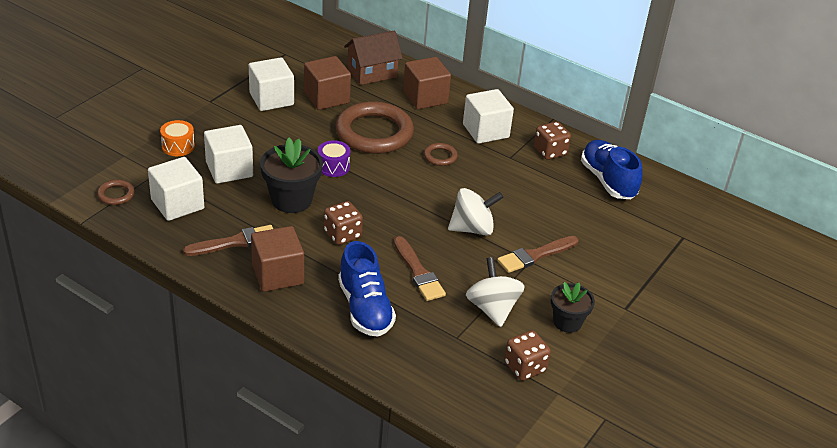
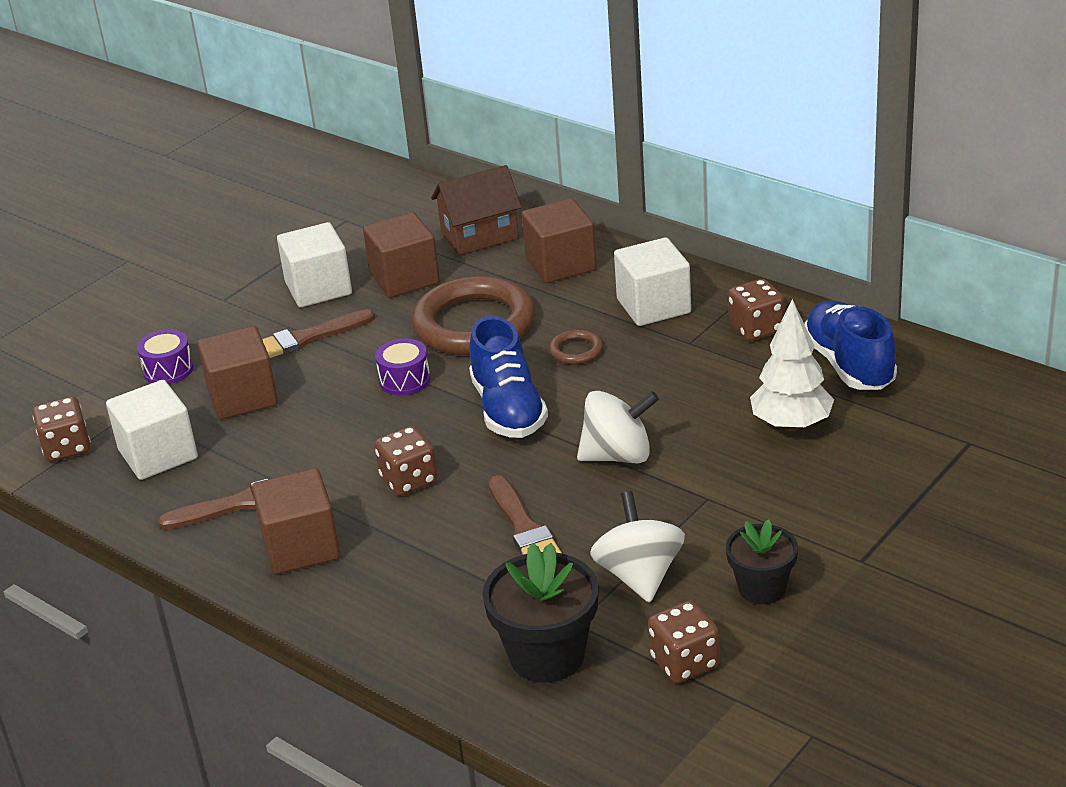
camera: 10 degrees right, 5 degrees down
(116, 194) = (67, 448): brown ring -> brown dice
(178, 146) = (168, 370): orange drum -> purple drum
(229, 169) = (242, 397): white cube -> brown cube
(291, 200) = (334, 434): black flower pot -> black flower pot (547, 655)
(365, 308) = (433, 589): blue shoe -> blue shoe (508, 409)
(535, 255) = (717, 489): brown brush -> brown brush (307, 338)
(576, 217) = (791, 425): none -> white tree

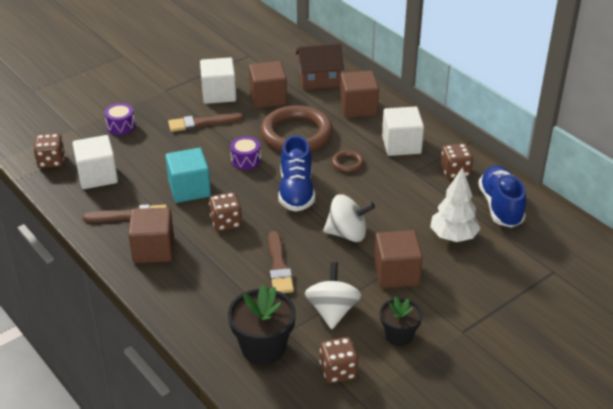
camera: 10 degrees right, 5 degrees up
(242, 397) = (154, 151): brown cube -> brown cube (396, 273)
(326, 442) = (189, 189): none -> turquoise cube

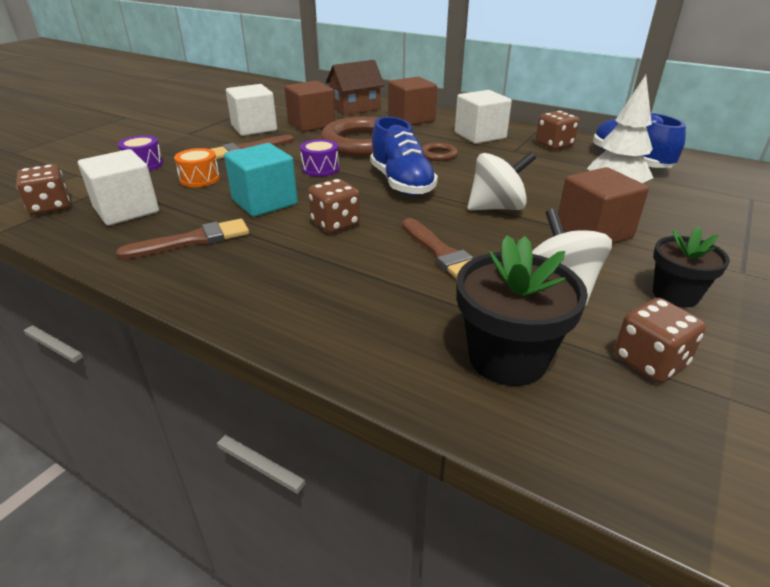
camera: 20 degrees left, 5 degrees down
(153, 249) = (246, 270): brown cube -> none
(154, 153) = (199, 179): none -> orange drum

